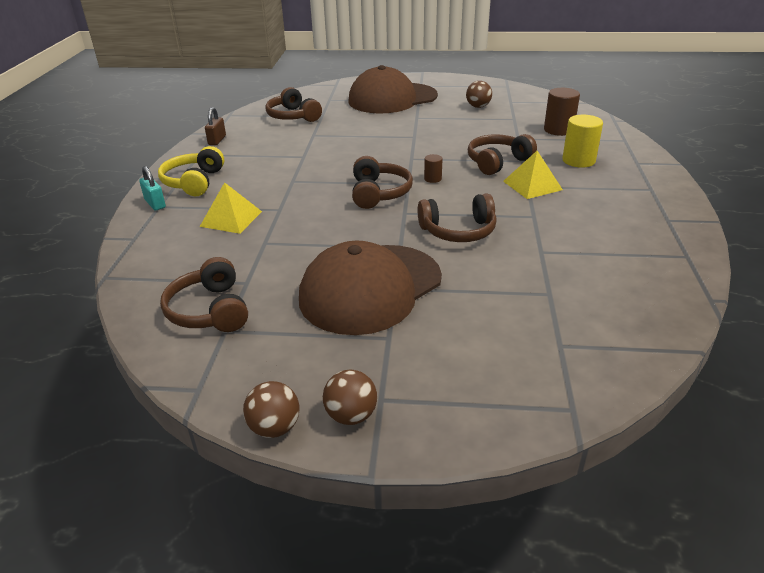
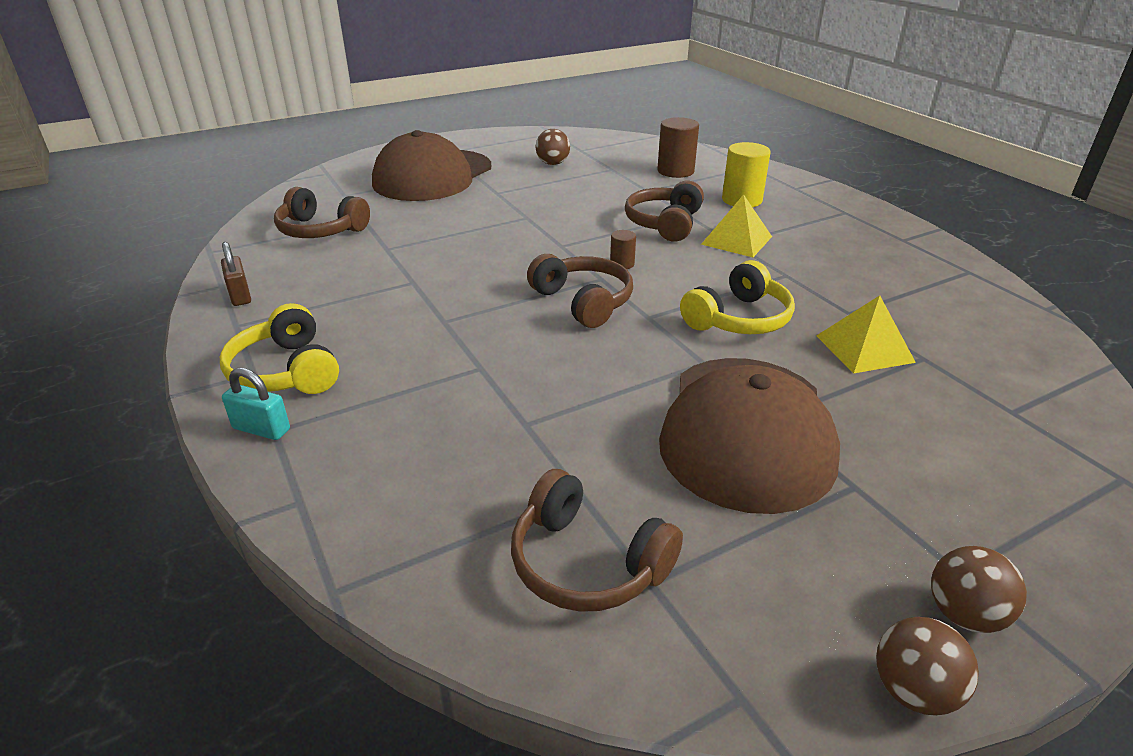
camera: 35 degrees left, 0 degrees up
(231, 218) = (426, 407): yellow pyramid -> yellow pyramid (864, 348)
(458, 231) = (739, 319): brown headphones -> yellow headphones

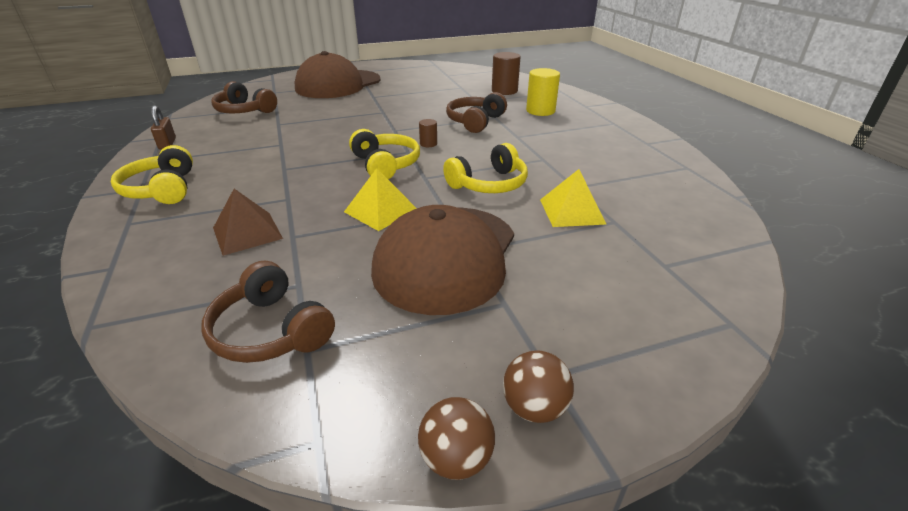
camera: 10 degrees right, 0 degrees up
(261, 429) = (121, 221): turquoise padlock -> none
(459, 426) = (247, 233): none -> brown pyramid
(553, 163) = (422, 82): brown ball -> none
(583, 302) = (385, 164): brown headphones -> yellow headphones
(736, 240) = (520, 135): yellow pyramid -> yellow pyramid (381, 210)

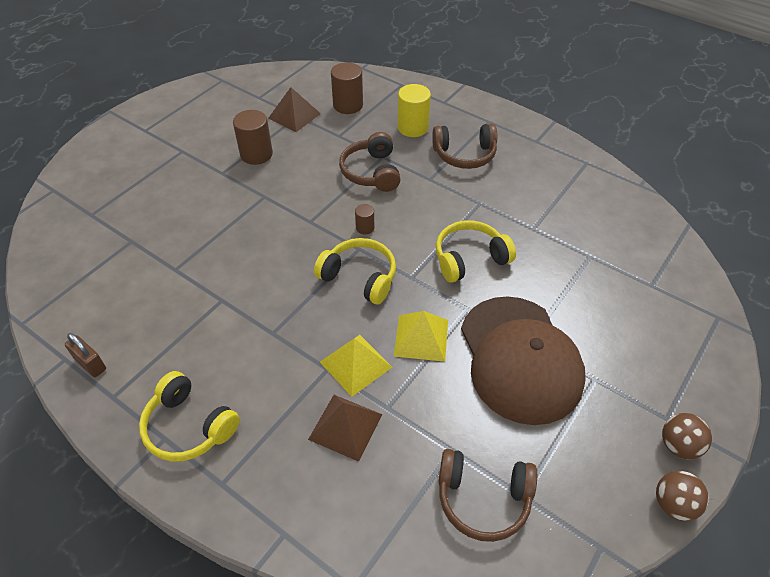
camera: 35 degrees left, 15 degrees up
(244, 111) = (102, 265): brown headphones -> brown headphones (464, 155)
(338, 84) = (153, 166): brown cap -> none
(407, 95) = (256, 154): none -> brown cylinder
(458, 86) = (294, 115): none -> brown pyramid
(489, 184) = (469, 258): yellow headphones -> yellow headphones turned 135 degrees counterclockwise
(571, 211) = (555, 259): yellow pyramid -> yellow pyramid (355, 364)

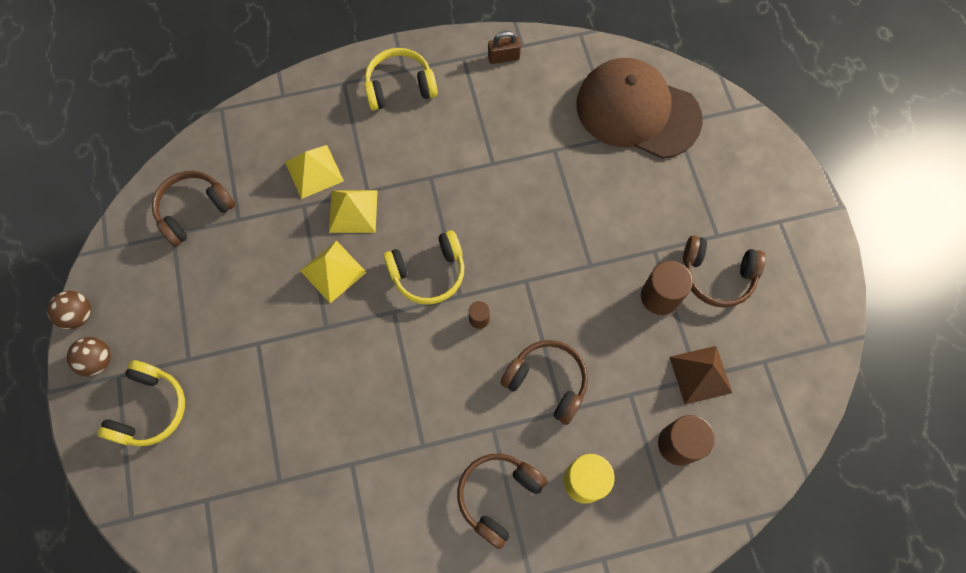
camera: 130 degrees right, 20 degrees up
(215, 138) = (717, 275): none -> brown headphones
(345, 427) = (314, 171): brown pyramid -> yellow pyramid
(469, 258) = (370, 374): yellow headphones -> yellow headphones (150, 409)
(520, 358) = (252, 323): brown cap -> brown cap (637, 111)

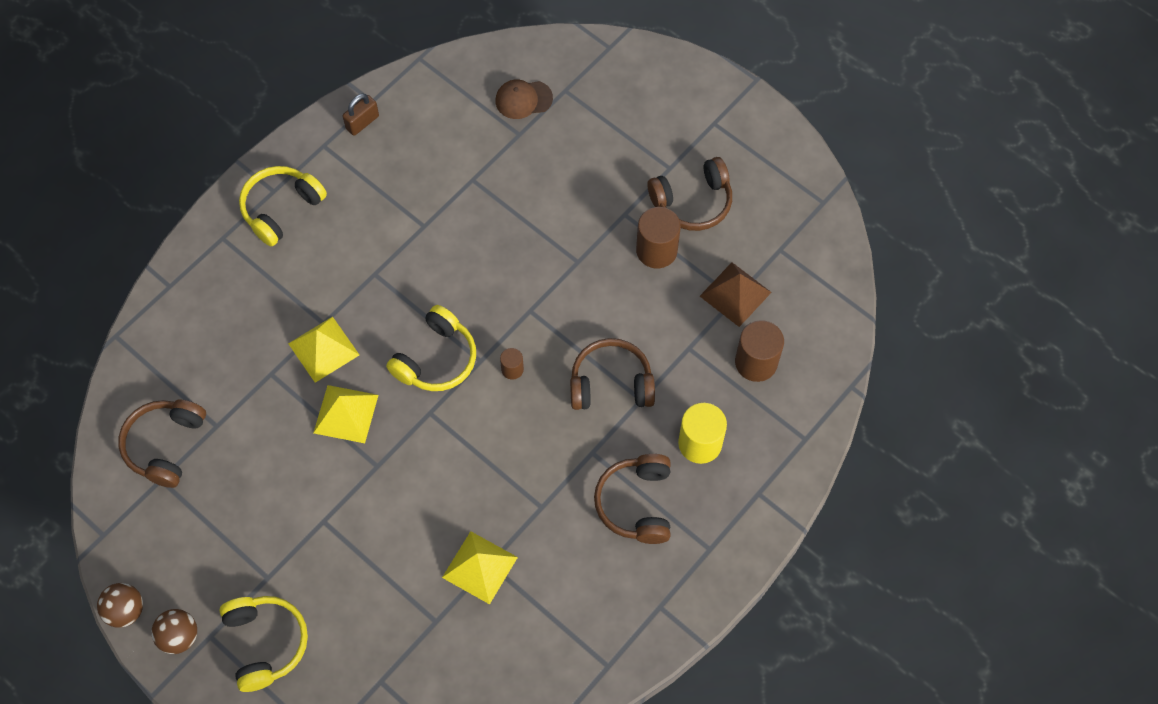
camera: 35 degrees left, 5 degrees down
(314, 171) = (257, 336): yellow pyramid -> yellow pyramid (479, 567)
(637, 111) = (523, 99): brown cap -> brown cap, size x0.41

